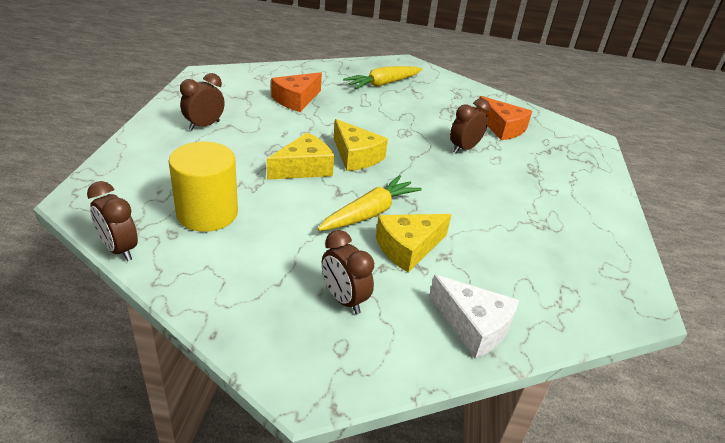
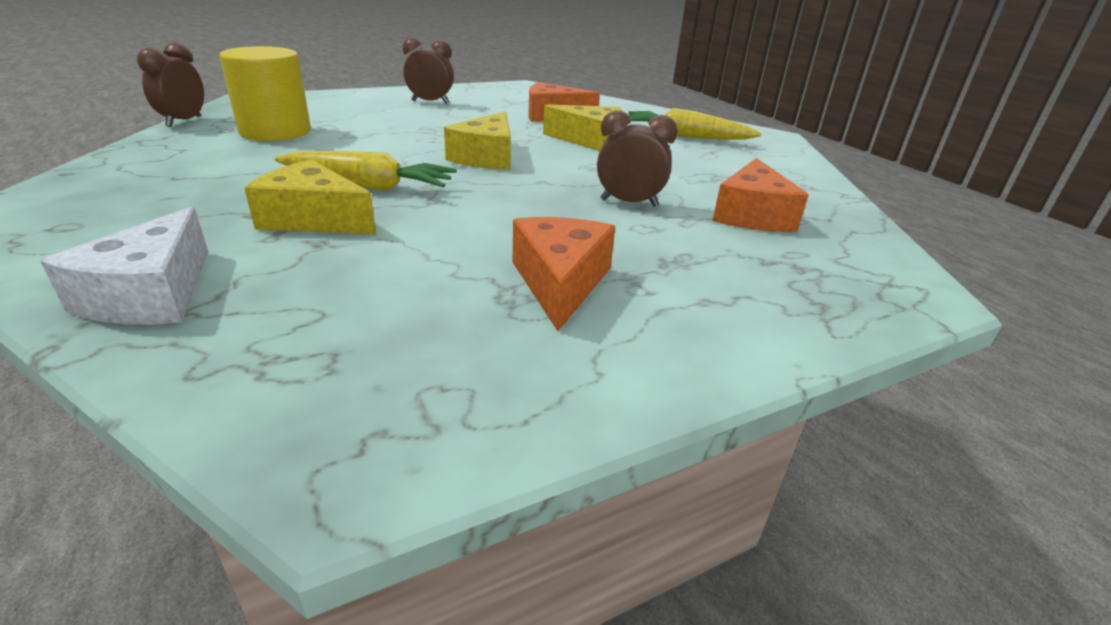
camera: 55 degrees right, 5 degrees down
(304, 168) = (418, 144): yellow cheese -> yellow cheese (590, 141)
(344, 299) = (164, 209): brown clock -> none
(536, 206) = (560, 282): none -> orange cheese

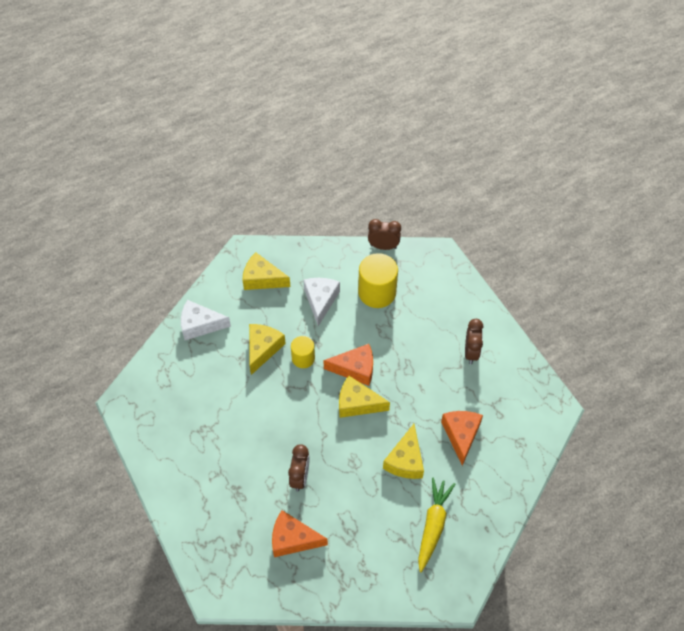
camera: 90 degrees right, 25 degrees up
(107, 210) = (262, 279): none -> yellow cheese
(244, 165) = (320, 300): none -> white cheese
(368, 186) = (303, 358): yellow carrot -> yellow cylinder
(560, 282) = (215, 446): orange cheese -> orange cheese (355, 369)

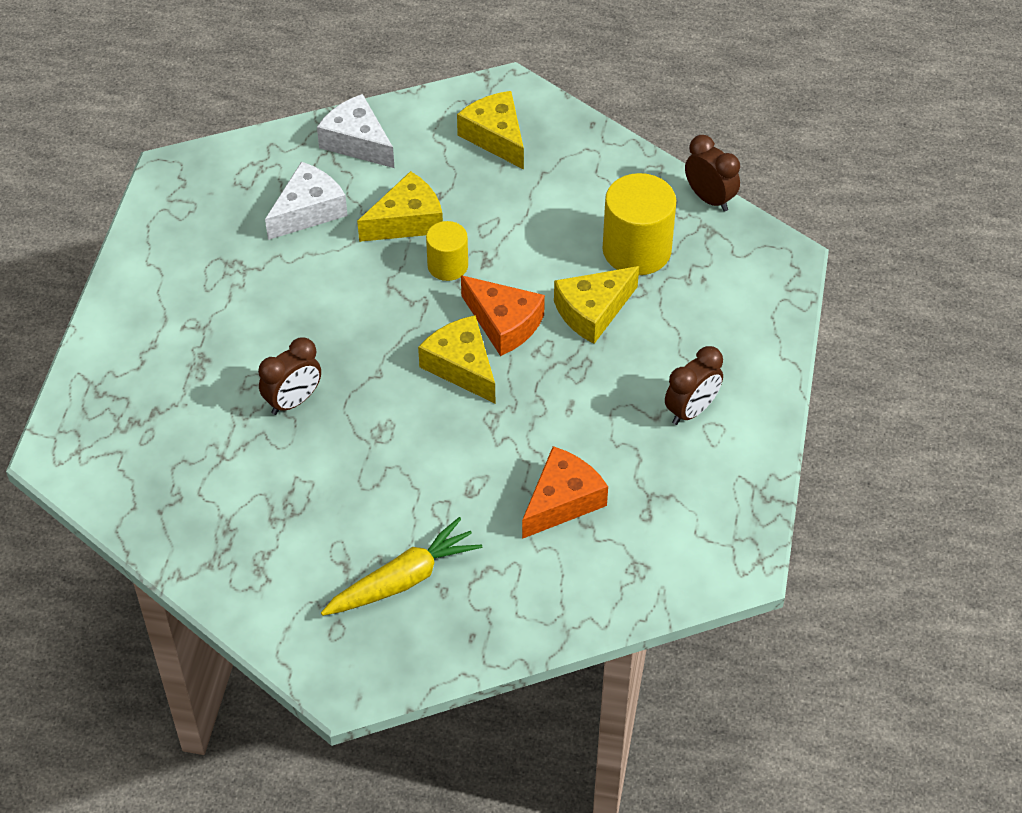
camera: 40 degrees right, 5 degrees down
(293, 539) = (209, 464): orange cheese -> none
(320, 300) = (546, 211): white cheese -> white cheese (308, 211)
(405, 460) = (451, 477): yellow cheese -> yellow cheese (592, 311)

